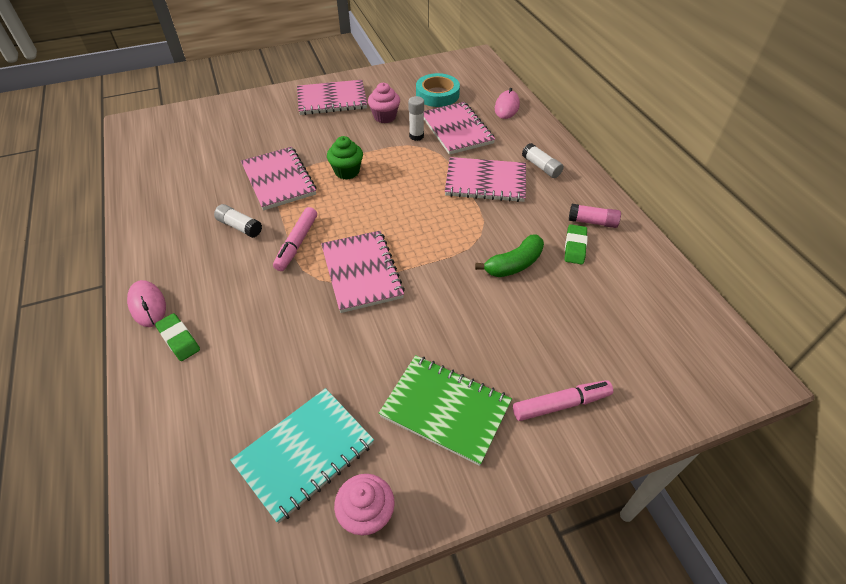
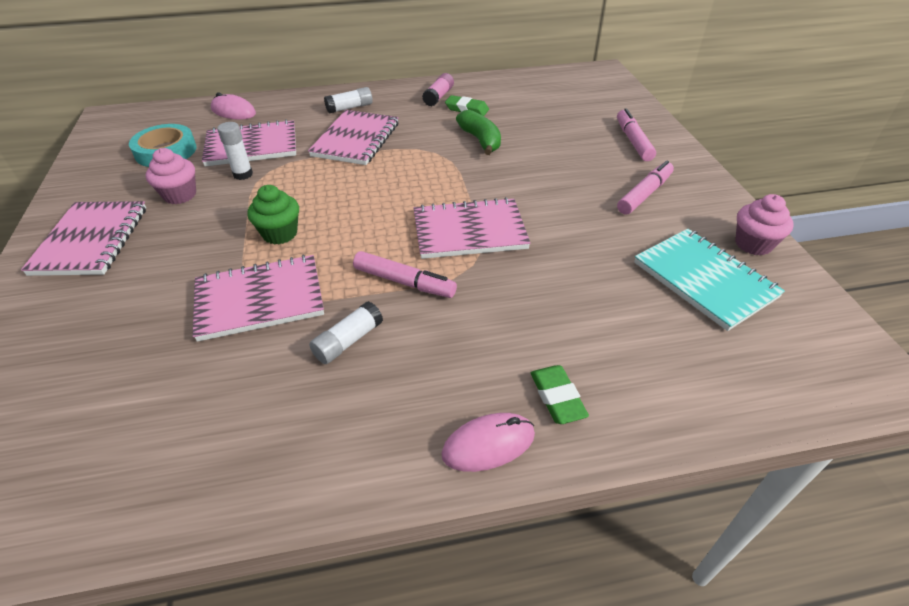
camera: 80 degrees left, 5 degrees down
(179, 339) = (557, 397): green eraser -> green eraser turned 75 degrees counterclockwise
(445, 410) = (644, 194): green notebook -> pink marker

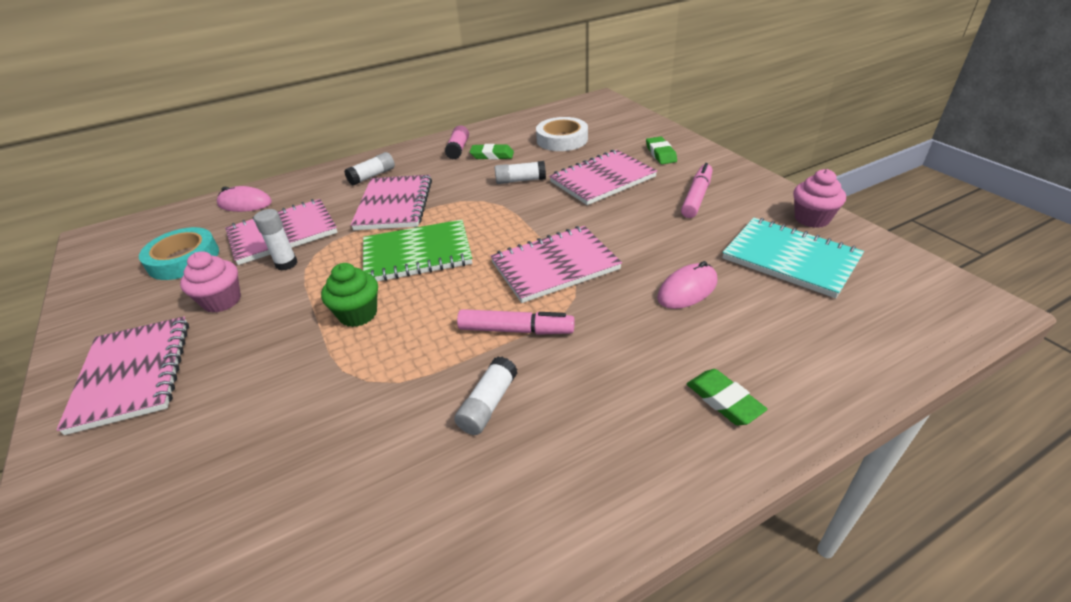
camera: 15 degrees left, 5 degrees down
(260, 300) = (369, 387): pink notebook -> pink notebook (602, 180)
(354, 191) = (417, 254): none -> green notebook
(480, 140) = (520, 180): green banana -> white glue stick
(488, 444) = (685, 466): pink mouse -> pink mouse (687, 289)
(542, 106) = (562, 139): none -> white tape
(633, 141) = (660, 154): pink marker -> green eraser

